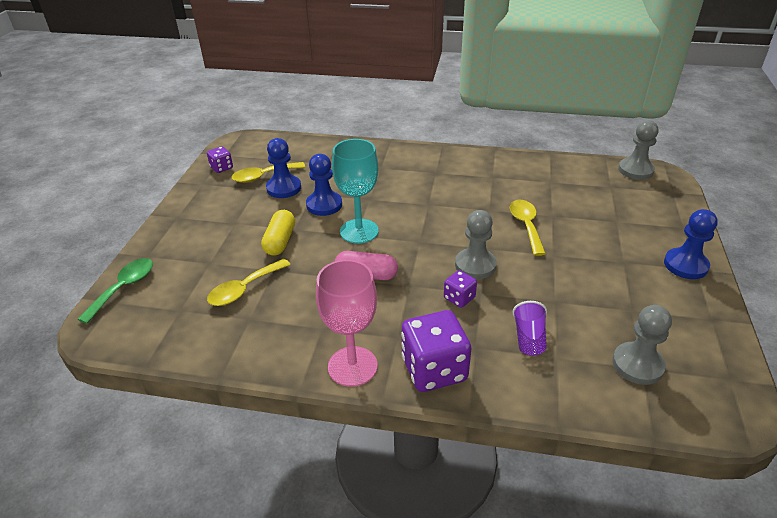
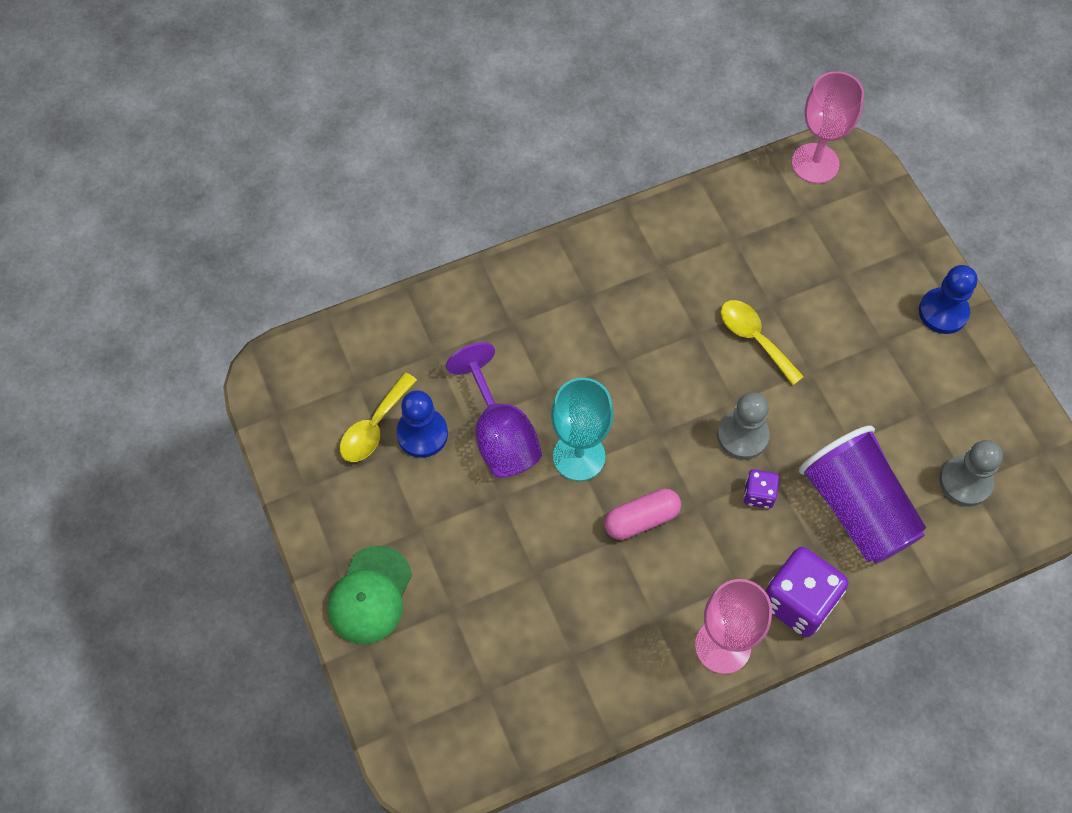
camera: 35 degrees left, 25 degrees up
(124, 288) = (391, 704): green spoon -> none
(176, 237) = (370, 595): none -> green cap
(221, 168) = (300, 442): purple dice -> none
(244, 289) = (528, 621): yellow spoon -> none
(280, 241) = (502, 527): yellow capsule -> none
(324, 205) = (500, 435): blue pawn -> purple goblet
(529, 338) = (856, 508): purple cup -> purple cup, size x2.22
(635, 170) = (815, 163): grey pawn -> pink goblet

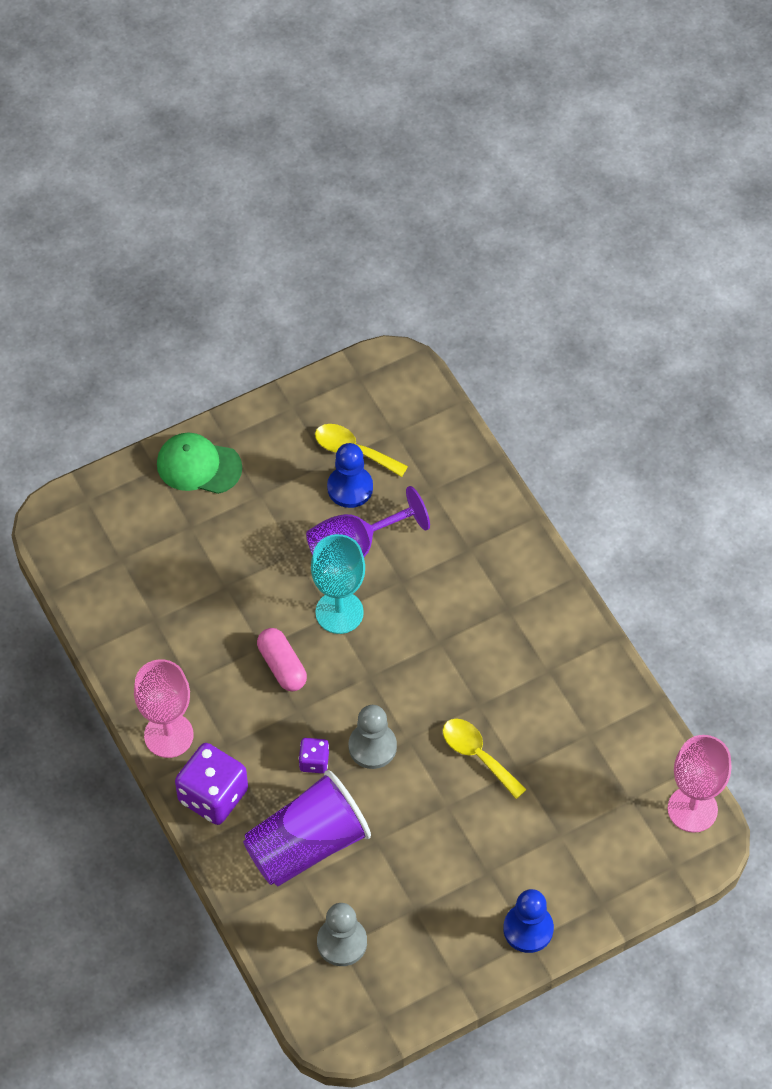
camera: 85 degrees right, 5 degrees down
(754, 338) = (477, 755): yellow spoon -> yellow spoon turned 90 degrees counterclockwise

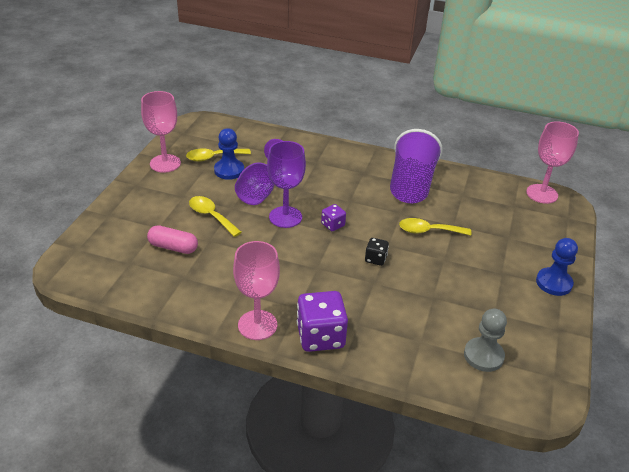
camera: 45 degrees left, 20 degrees down
(198, 466) = (133, 202): green cap -> none
(261, 550) = (211, 216): none -> yellow spoon
(282, 666) = (283, 255): pink capsule -> pink capsule (173, 247)
(288, 422) = (165, 163): none -> pink goblet
(307, 845) = (402, 323): purple cup -> purple cup (411, 185)
(314, 761) = (355, 284): purple dice -> purple dice (333, 225)
(339, 612) = (285, 217): turquoise goblet -> purple goblet
(372, 746) = (375, 259): grey pawn -> black dice

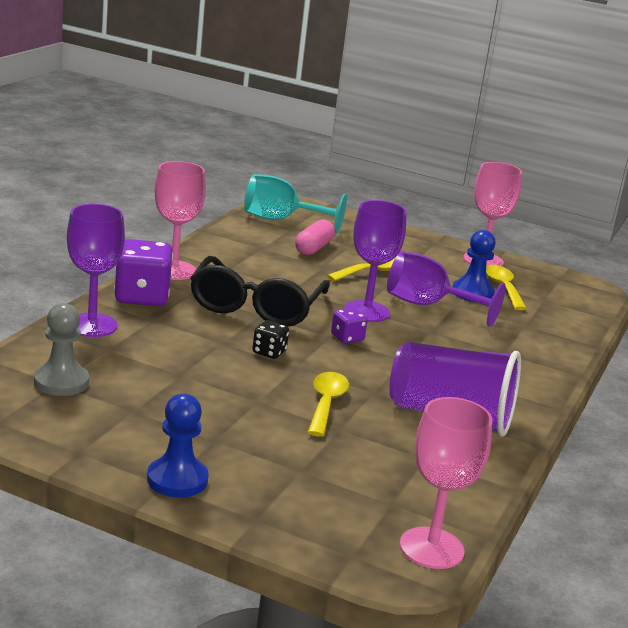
camera: 95 degrees right, 15 degrees down
(111, 270) = (281, 220): none -> turquoise goblet
(305, 271) = (256, 306): none -> black glasses
(388, 357) = (91, 325): none -> purple goblet

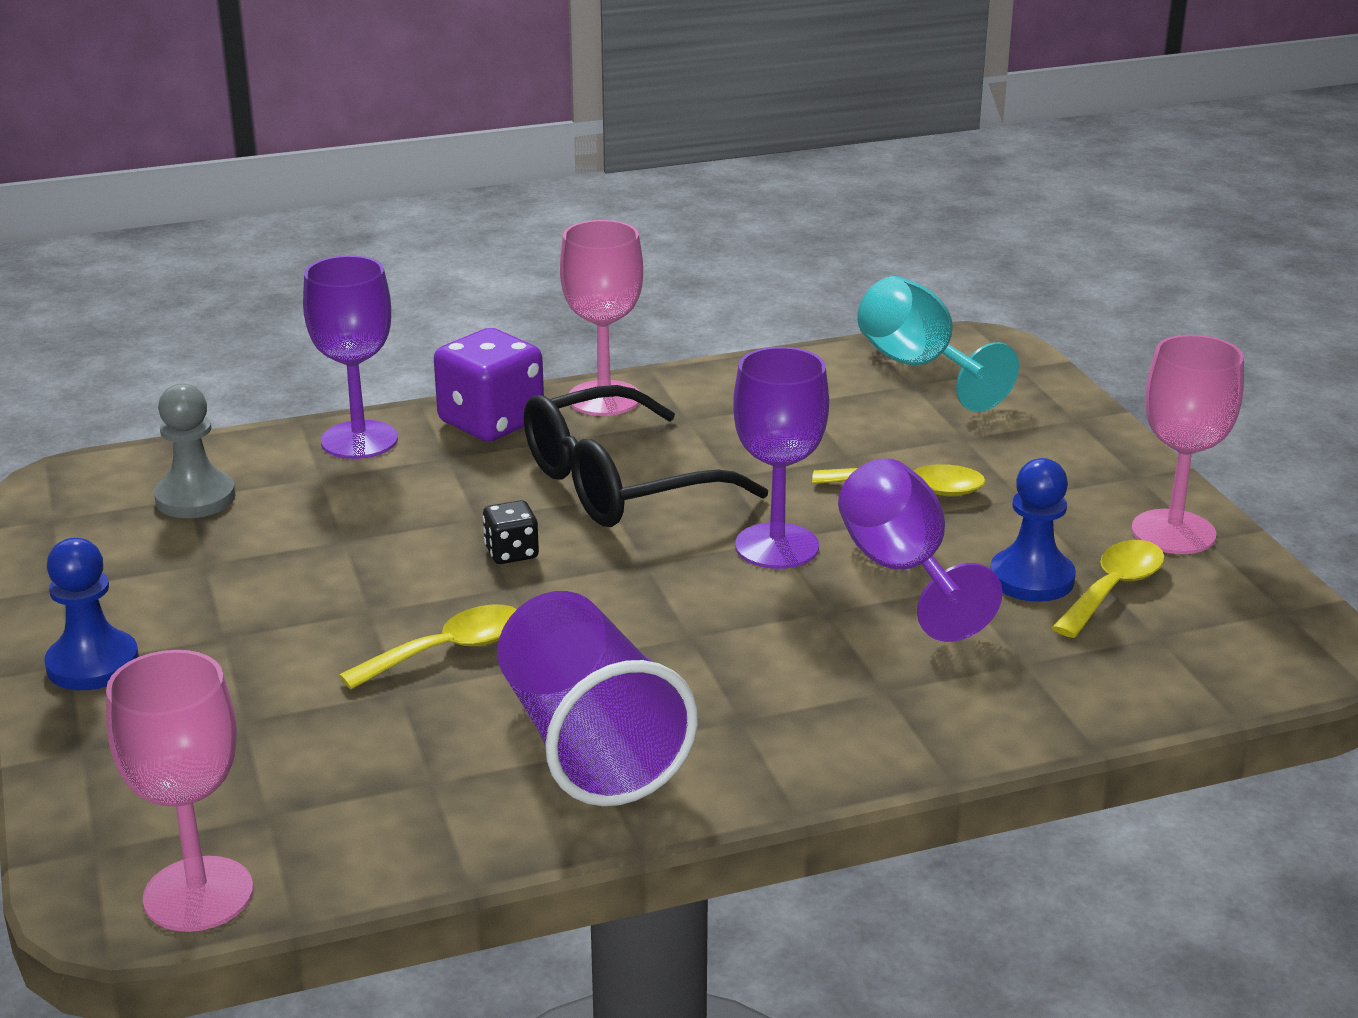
camera: 50 degrees right, 5 degrees up
(313, 248) = (887, 425): pink capsule -> none
(347, 338) = (665, 573): purple dice -> none

